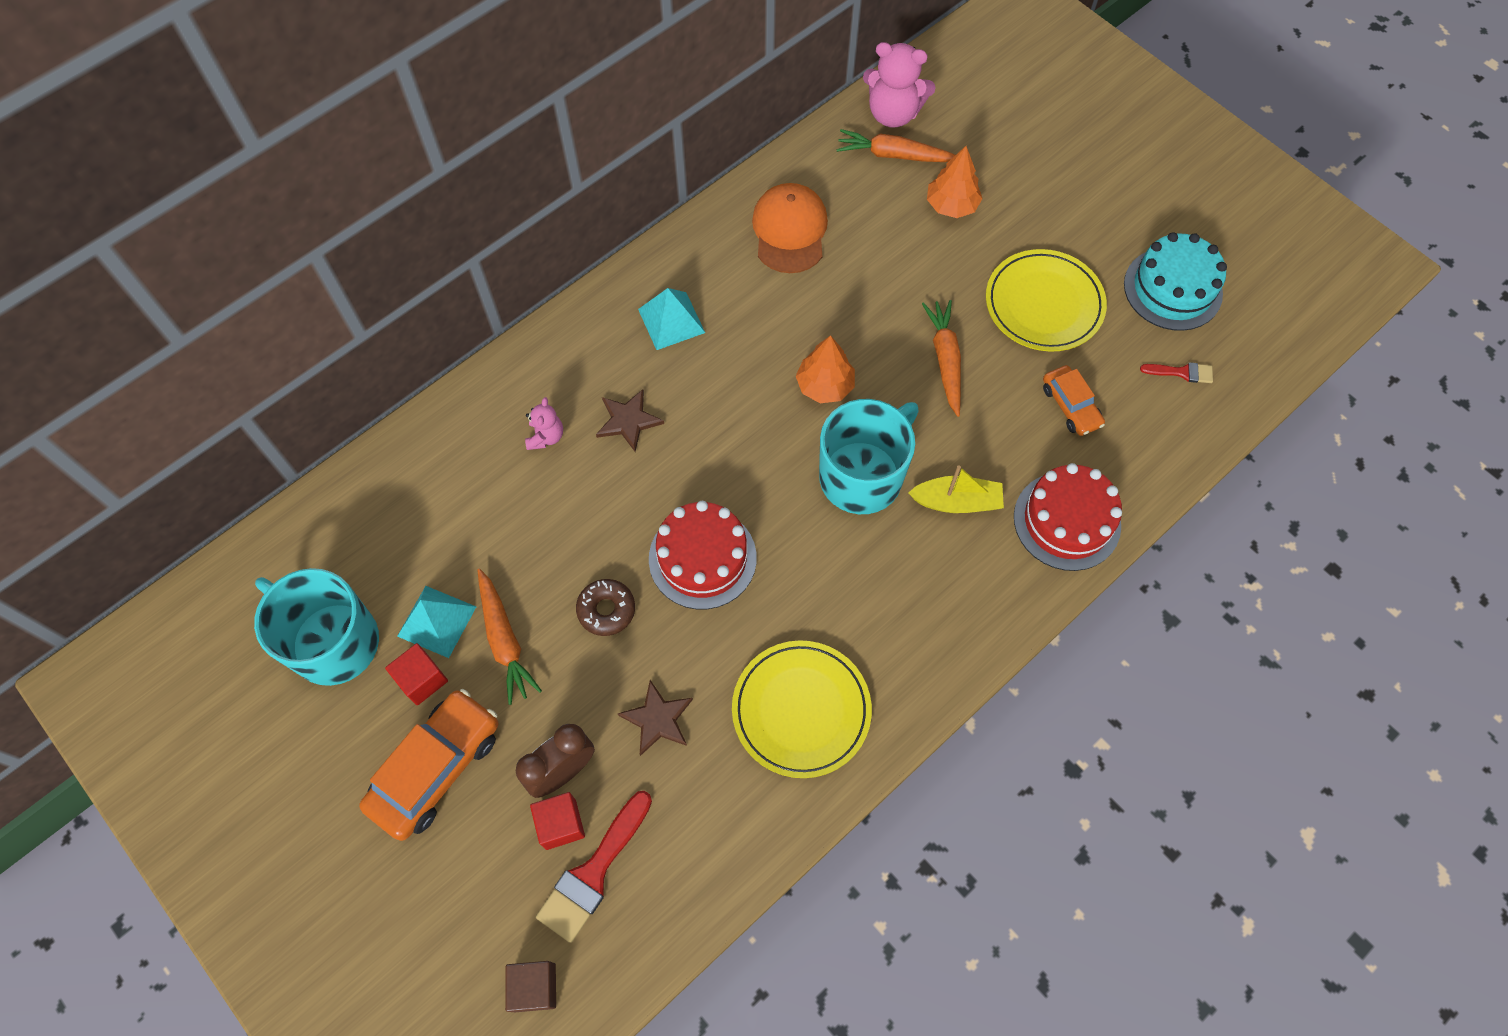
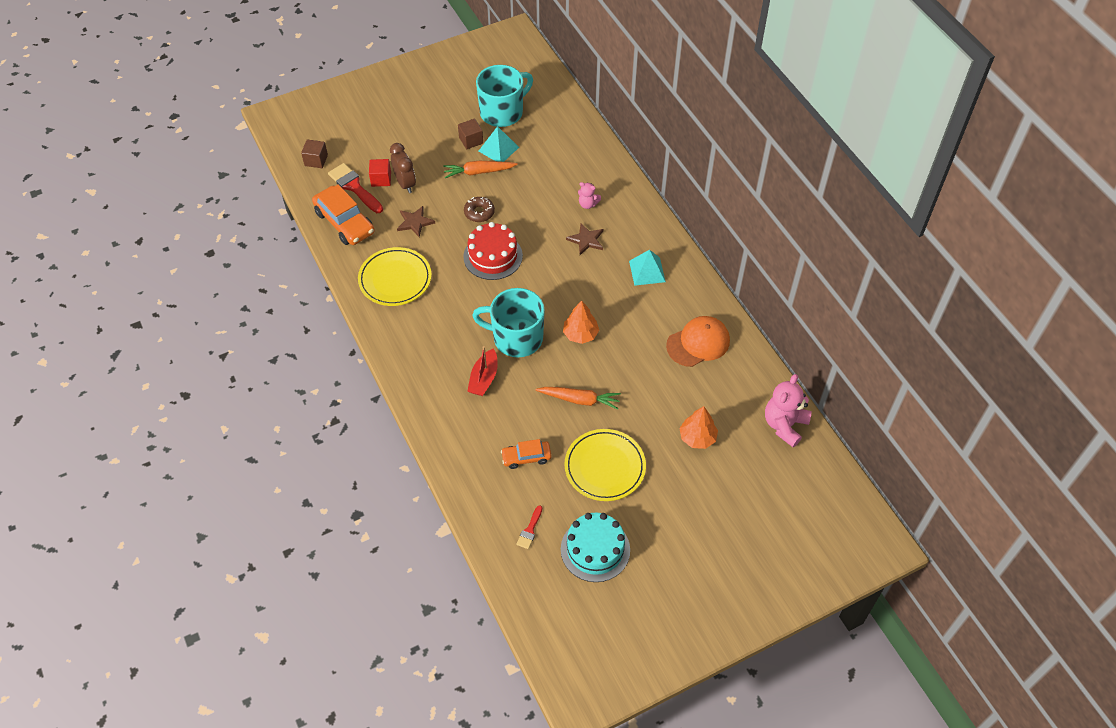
camera: 105 degrees right, 10 degrees down
(422, 679) = (471, 140): red cube -> brown cube
(436, 768) = (426, 140): orange car -> orange car (344, 222)
(789, 230) = (698, 343): orange cap -> orange cap turned 45 degrees counterclockwise
(862, 475) = (516, 338): turquoise mug -> turquoise mug turned 135 degrees clockwise
(893, 155) = (747, 415): orange carrot -> none
(957, 502) = (484, 378): yellow boat -> red boat
(1067, 521) = (452, 430): red cake -> none

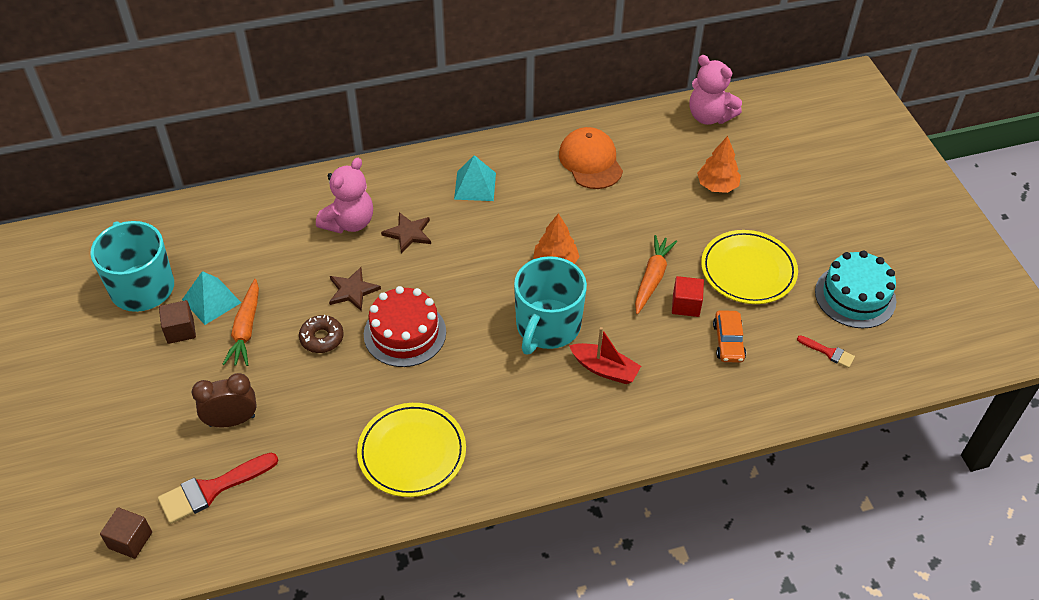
camera: 80 degrees left, 5 degrees down
(344, 222) = (280, 509): orange car -> none
(381, 179) = (210, 451): red cube -> red cube (686, 305)
(415, 222) = (312, 416): brown star -> brown star (352, 290)
(588, 204) = (349, 222): pink teddy bear -> pink teddy bear, size x1.86

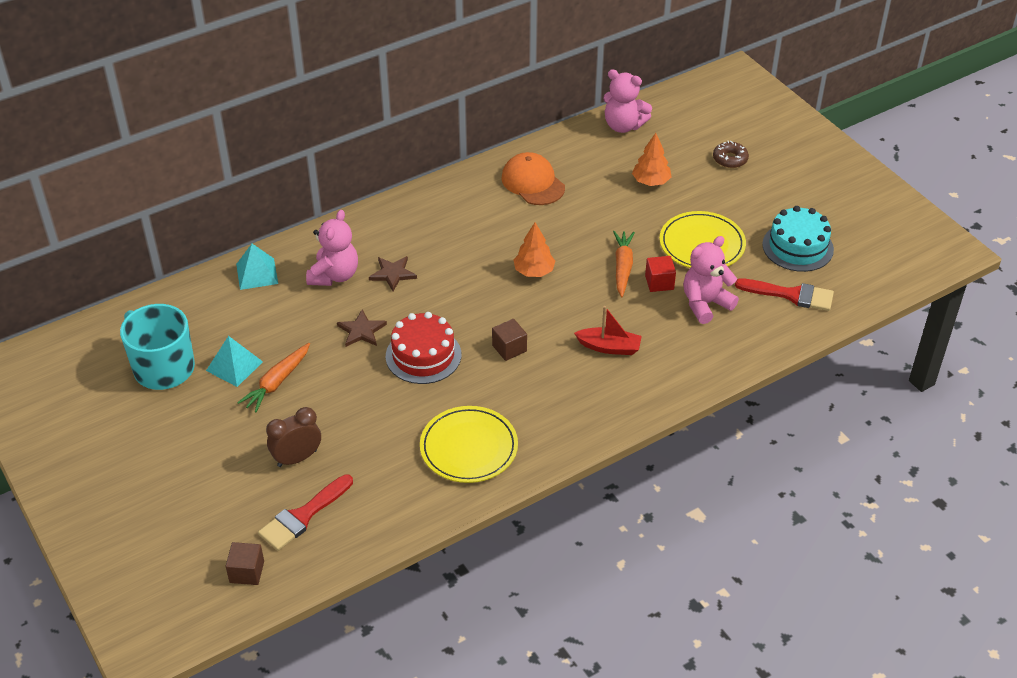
camera: 15 degrees left, 5 degrees down
(180, 330) = (216, 396): brown cube -> brown cube (509, 348)
(246, 329) = (277, 382): orange carrot -> orange carrot turned 45 degrees clockwise
(322, 338) = (350, 375): brown donut -> brown donut (730, 159)
(475, 186) = (437, 222): turquoise pyramid -> turquoise pyramid (257, 273)
(547, 327) = (547, 324): turquoise mug -> none
(728, 341) = (705, 304): orange car -> pink teddy bear
(829, 352) = (791, 295): red brush -> red brush, size x1.89

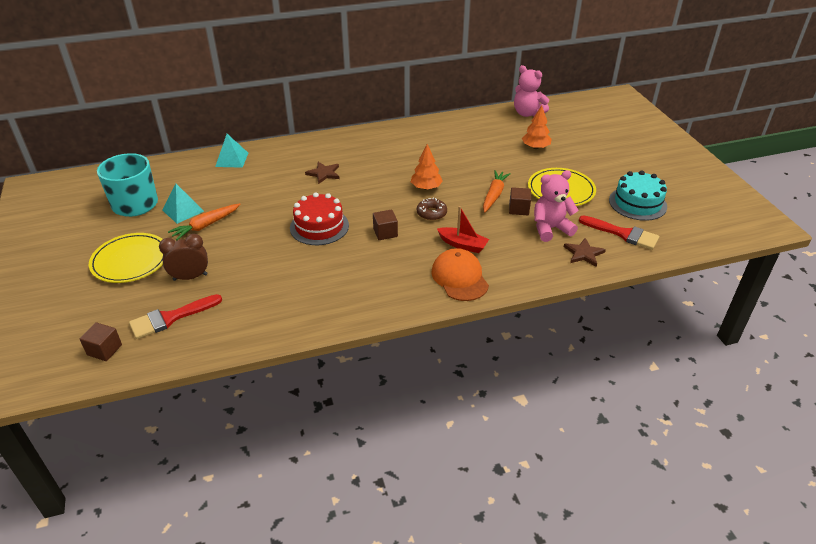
camera: 15 degrees right, 5 degrees down
(334, 275) = (283, 168): pink teddy bear -> none
(361, 331) = (283, 204): brown star -> brown star (583, 253)
(469, 448) = (322, 294): yellow plate -> yellow plate (130, 261)
(533, 182) = (449, 136): orange cap -> orange cap (459, 277)
(659, 282) = (519, 209): red cube -> brown cube
(730, 159) = (600, 142): brown donut -> brown donut (431, 213)

